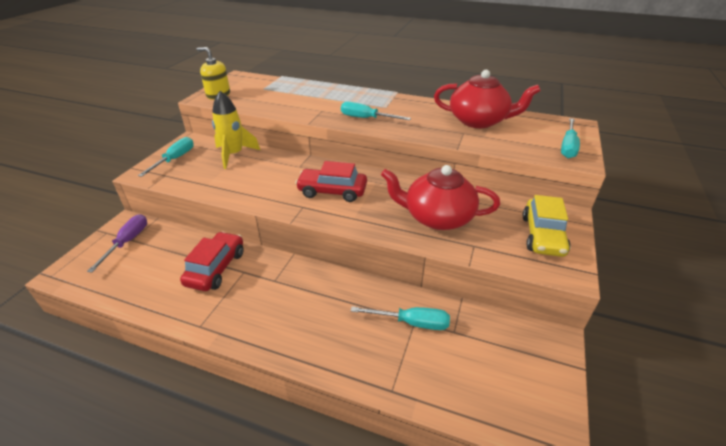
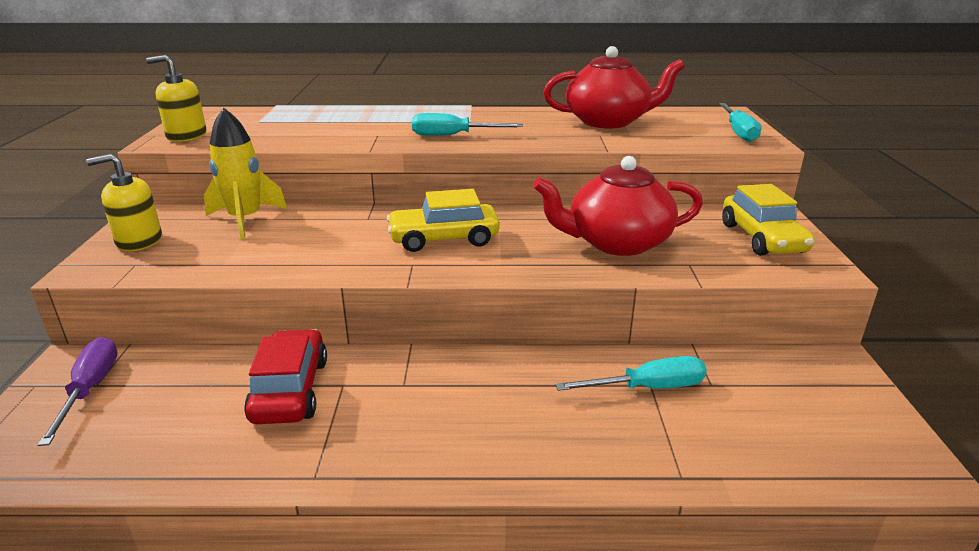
camera: 20 degrees left, 10 degrees down
(175, 159) = (139, 241): turquoise screwdriver -> yellow soap dispenser
(332, 191) = (444, 239): red car -> yellow car

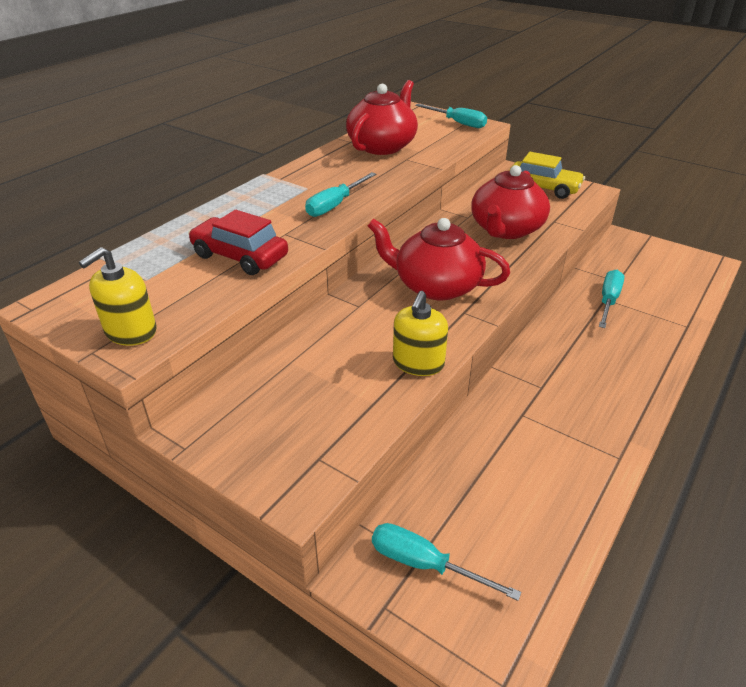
camera: 55 degrees left, 10 degrees up
(90, 389) = (424, 564): purple screwdriver -> turquoise screwdriver
(139, 241) = (262, 447): yellow soap dispenser -> yellow soap dispenser (418, 363)
(245, 220) = (287, 369): yellow rocket -> none
(290, 390) = (512, 442): red car -> red car (240, 256)
(444, 239) = (436, 286): yellow car -> red teapot

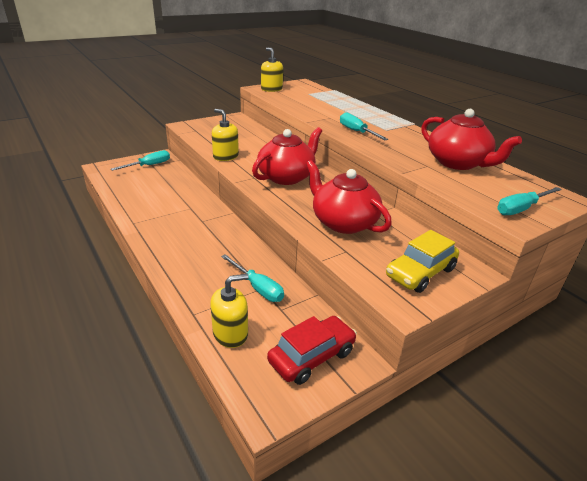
camera: 110 degrees right, 5 degrees down
(240, 256) = (313, 107): red car -> red car (312, 356)
(677, 298) = (230, 333): none -> yellow soap dispenser

